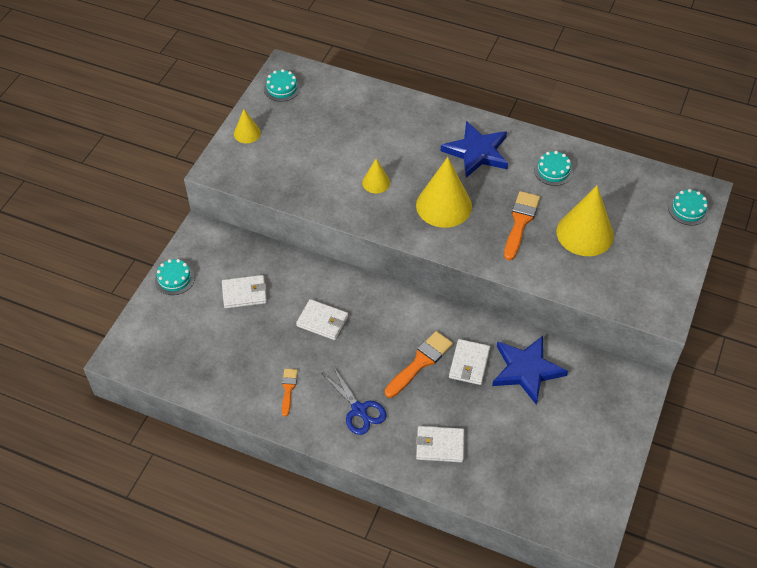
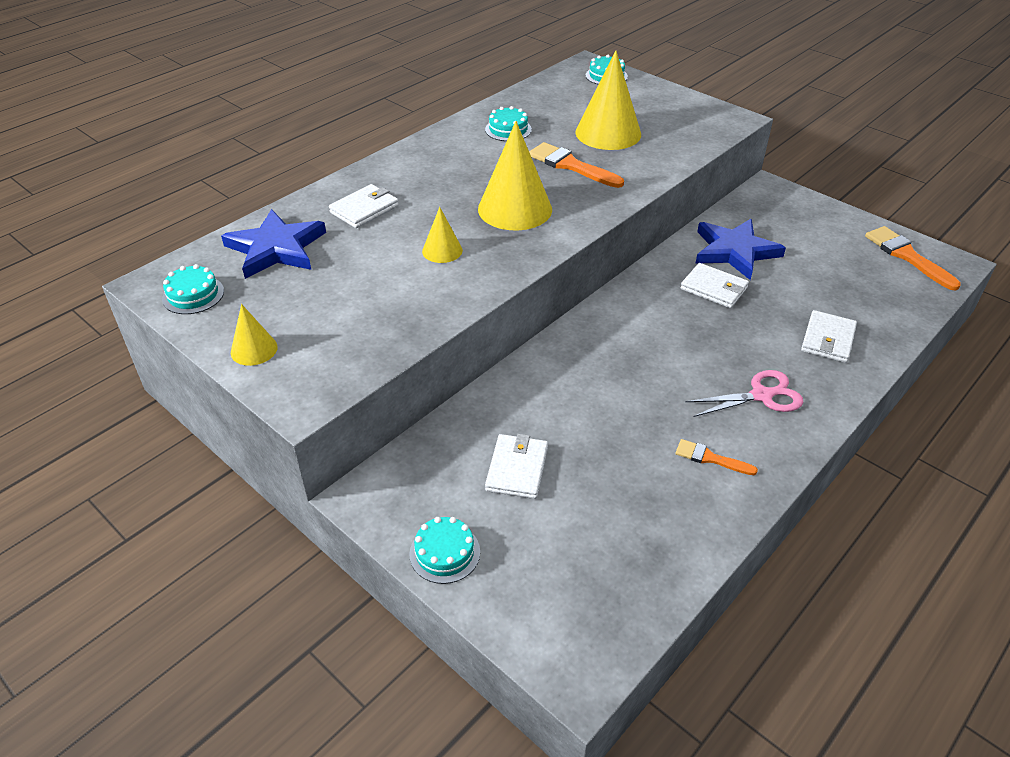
camera: 70 degrees left, 10 degrees down
(322, 321) = (603, 396): white wallet -> white wallet (364, 209)
(359, 410) = (762, 395): blue scissors -> pink scissors
(420, 362) = (701, 325): orange brush -> orange brush (907, 256)
(477, 152) = (445, 168): blue star -> blue star (276, 248)

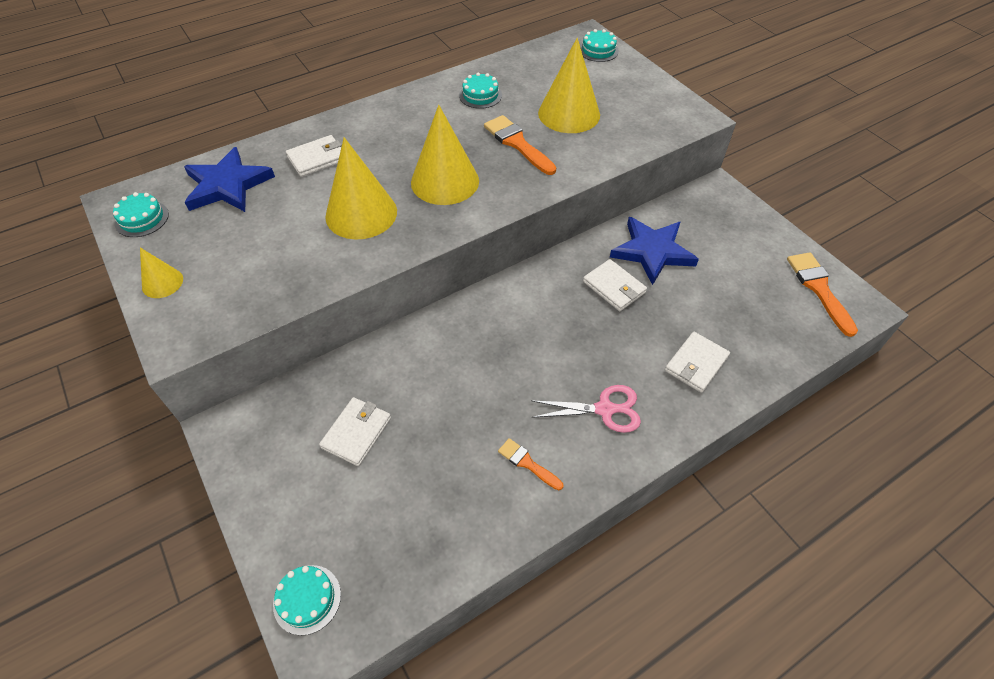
camera: 15 degrees right, 10 degrees up
(442, 250) = (361, 213): yellow cone -> yellow cone, size x1.96
(445, 553) = (262, 499): turquoise cake -> turquoise cake (307, 599)

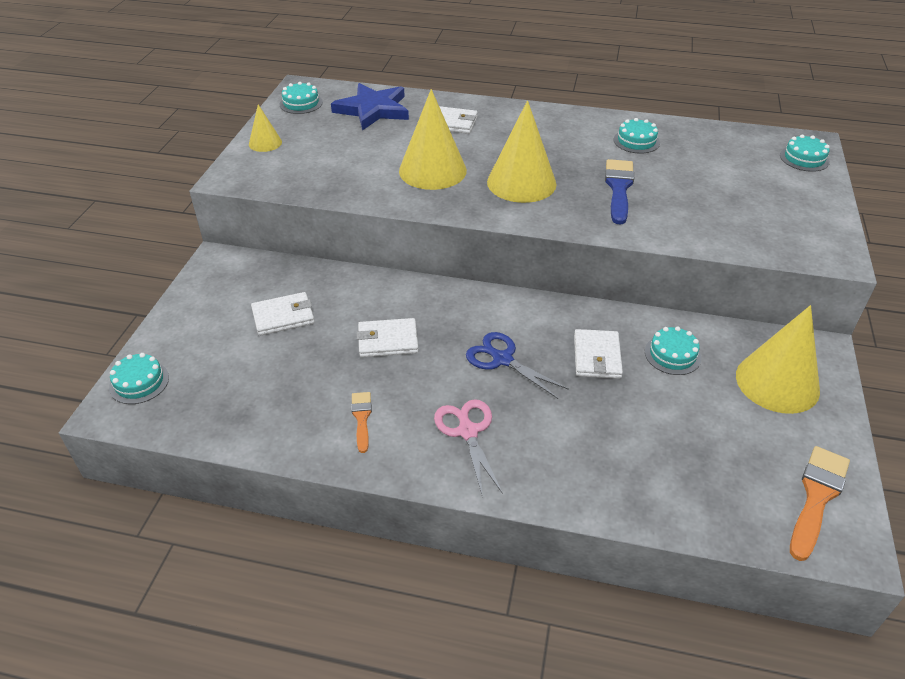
camera: 45 degrees right, 10 degrees down
(517, 143) = (619, 188): orange brush -> blue brush
(560, 336) = (501, 359): none -> blue scissors
(569, 114) = (699, 190): yellow cone -> yellow cone (777, 382)
(605, 409) = (467, 431): pink scissors -> pink scissors turned 150 degrees counterclockwise
(652, 251) = (672, 354): blue star -> turquoise cake
(696, 364) = (592, 459): white wallet -> white wallet (387, 341)

